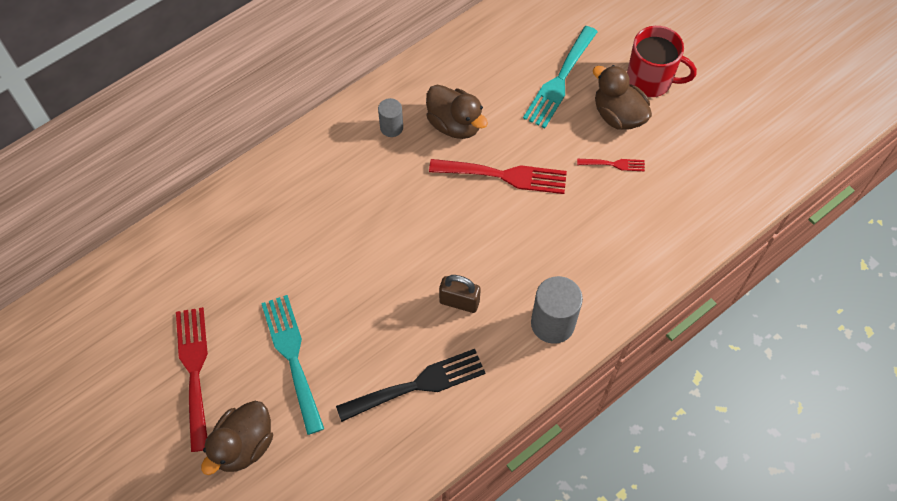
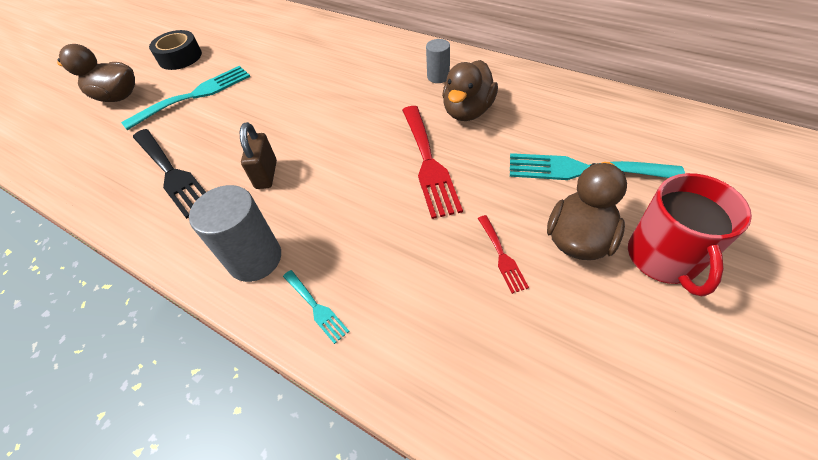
camera: 75 degrees right, 10 degrees down
(194, 370) = (180, 57): red fork -> black tape
(612, 289) = (316, 307): none -> turquoise fork

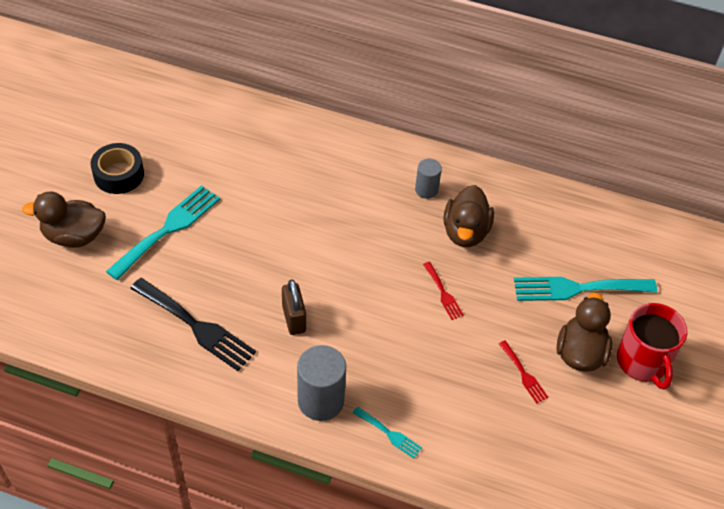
camera: 20 degrees left, 0 degrees up
(428, 163) = (443, 293): red fork -> red fork, size x0.50

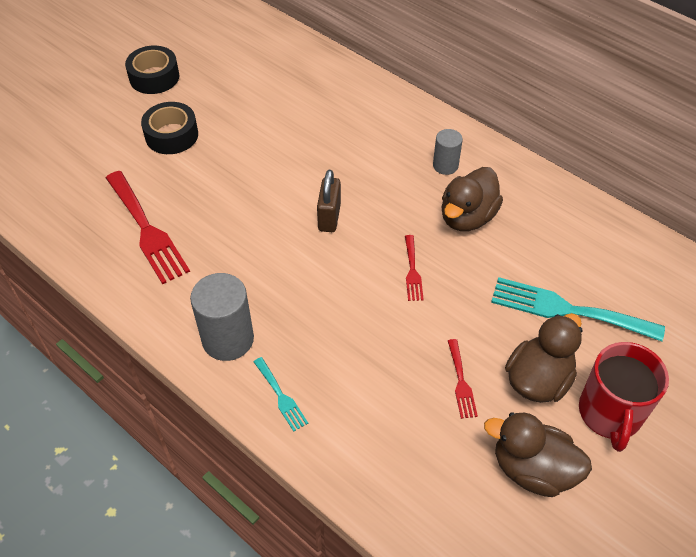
camera: 25 degrees right, 0 degrees up
(74, 236) = (84, 119): brown duck -> brown duck (532, 469)
(168, 229) = (171, 135): turquoise fork -> black tape
(196, 326) = (147, 230): black fork -> red fork
(294, 319) = (244, 251): brown padlock -> brown padlock (329, 217)

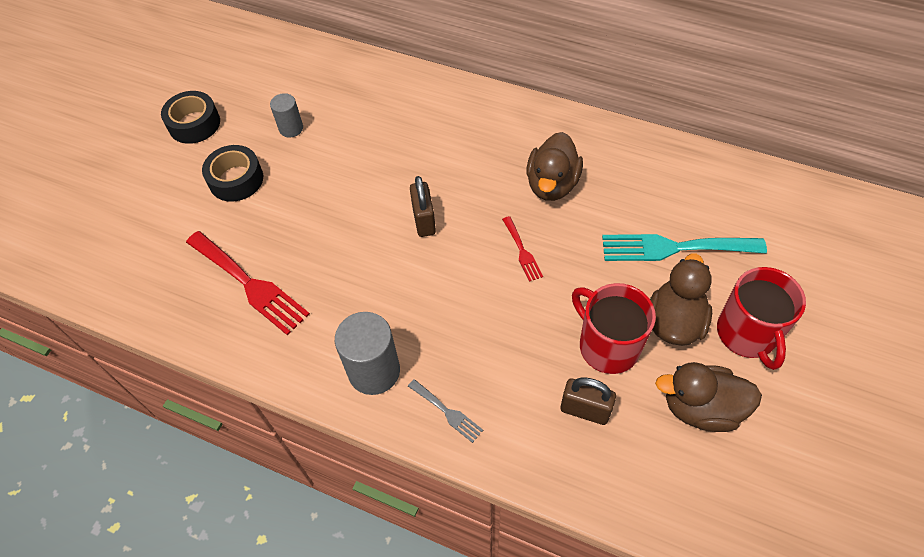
camera: 15 degrees left, 5 degrees up
(281, 396) = (447, 412): turquoise fork -> grey fork
(414, 435) = (585, 410): none -> brown padlock
(445, 165) = (513, 139): grey cylinder -> grey cylinder (291, 128)
(461, 382) = (607, 346): red fork -> red mug

